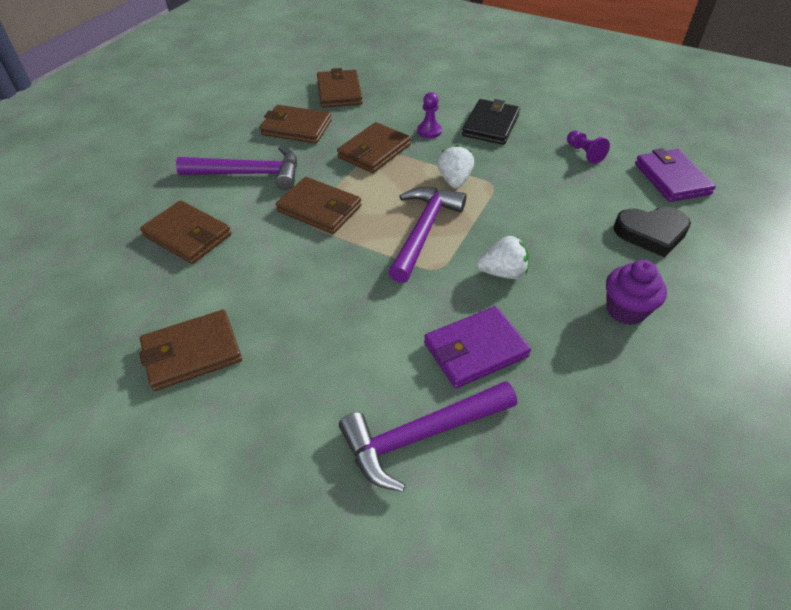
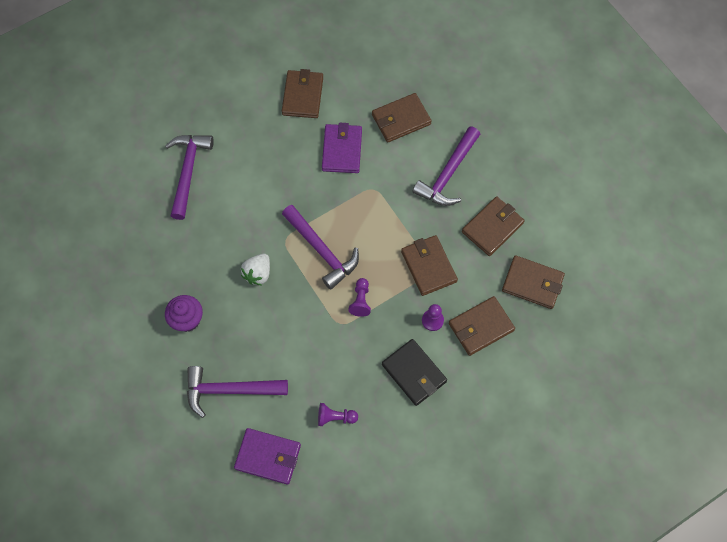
camera: 120 degrees right, 20 degrees up
(319, 209) = (382, 201): brown wallet -> brown wallet (481, 327)
(454, 180) = (360, 301): white strawberry -> purple pawn
(475, 350) = (216, 224): purple wallet -> purple wallet (342, 150)
(651, 233) = (230, 390): black heart -> purple hammer

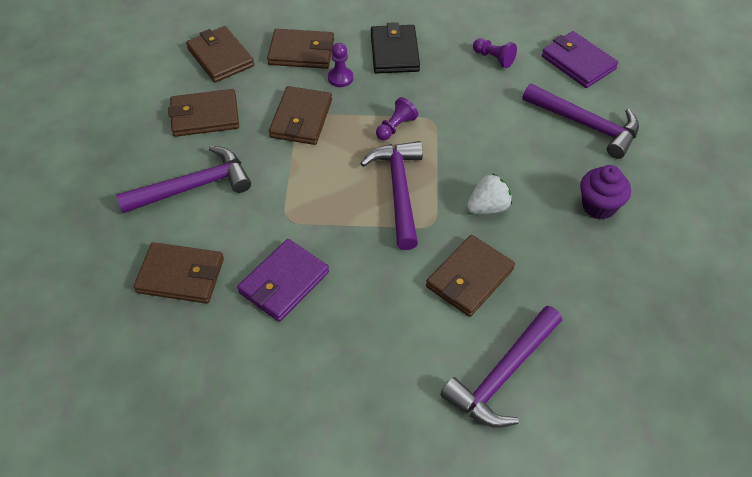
camera: 145 degrees left, 15 degrees down
(303, 96) = (271, 386): brown wallet -> brown wallet (469, 278)

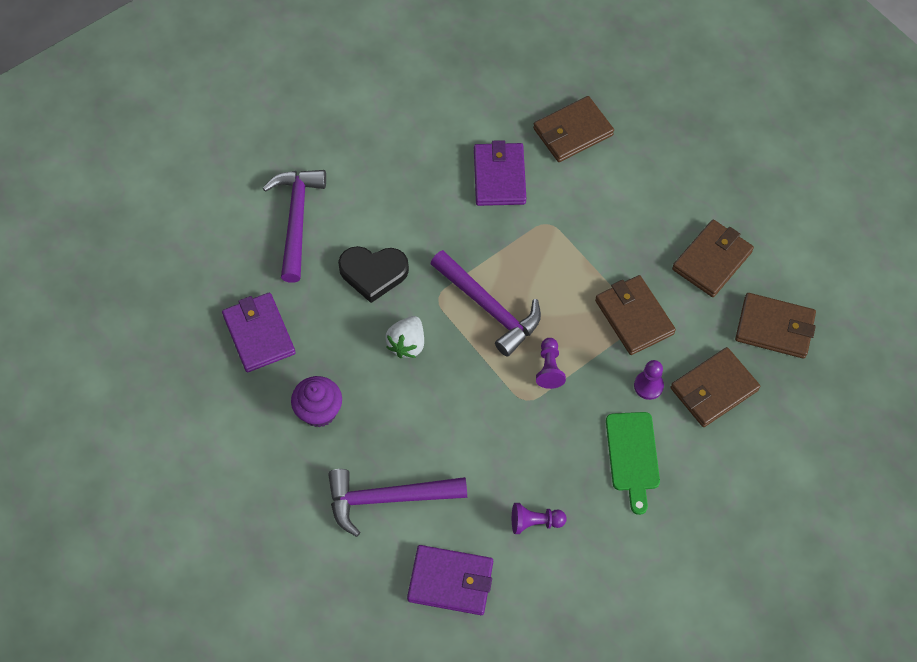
camera: 140 degrees right, 10 degrees up
(193, 187) = (644, 197): purple hammer -> none
(394, 52) = (632, 456): black wallet -> green cutting board
(469, 278) = (373, 273): brown wallet -> black heart
(612, 295) = (259, 334): none -> purple wallet

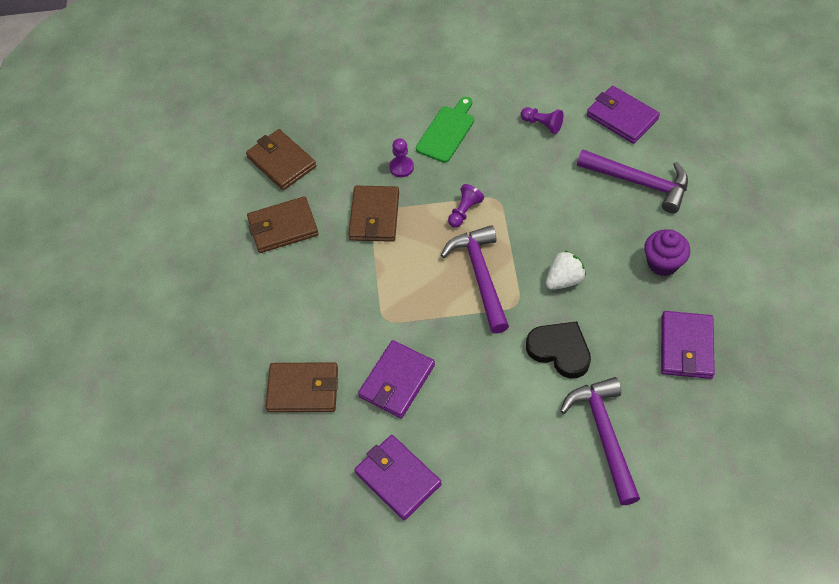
camera: 145 degrees left, 5 degrees down
(296, 220) = (604, 435): purple hammer -> purple hammer turned 135 degrees clockwise
(446, 106) = (398, 478): none -> purple wallet
(714, 389) = (358, 145): brown wallet -> none

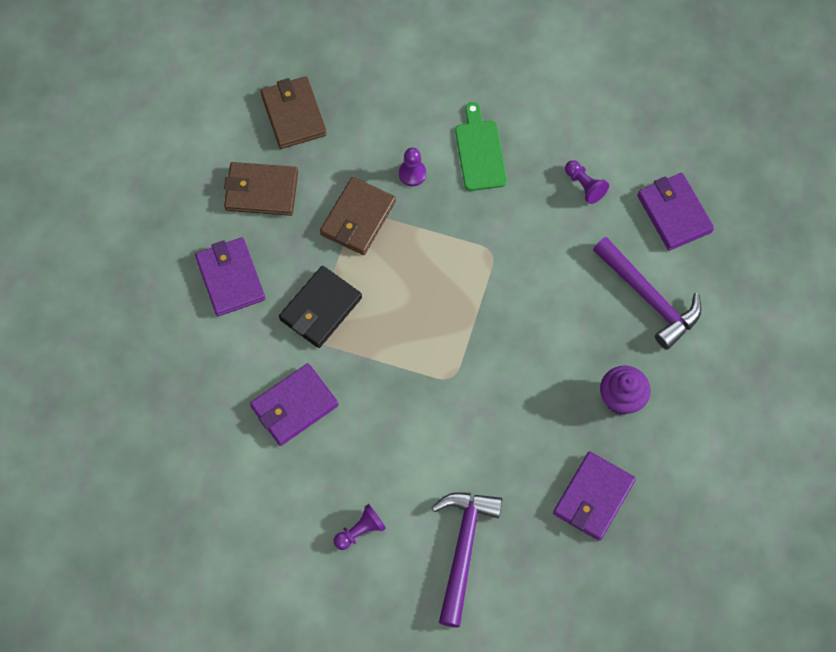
camera: 20 degrees right, 10 degrees up
(303, 389) = (202, 375): brown wallet -> none
(379, 296) = (320, 308): none -> black wallet
(398, 478) = (248, 503): purple wallet -> purple wallet (230, 278)
(447, 132) = (480, 152): green cutting board -> green cutting board turned 60 degrees counterclockwise
(464, 211) = (451, 252): purple pawn -> purple pawn (360, 531)
(480, 276) = (430, 331): purple hammer -> none
(560, 350) = (467, 445): black heart -> none
(564, 280) = (511, 372): white strawberry -> none

